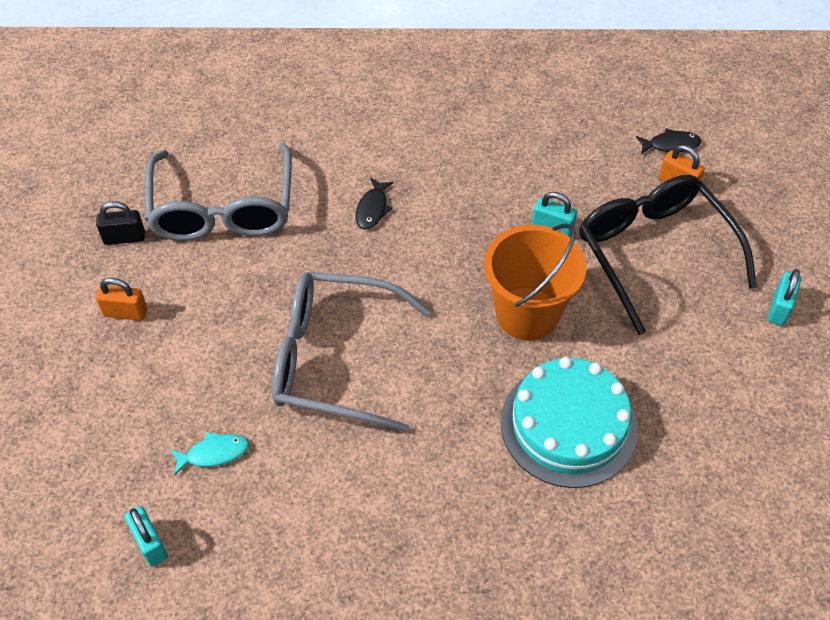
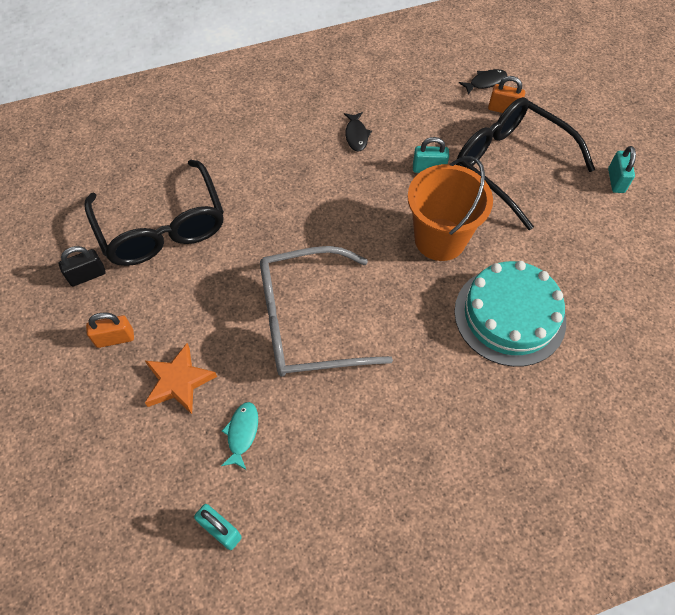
camera: 20 degrees left, 5 degrees up
(171, 378) = (178, 381): none -> orange star
(214, 453) = (242, 433): turquoise fish -> turquoise fish turned 45 degrees counterclockwise
(223, 208) = (162, 227): grey glasses -> black glasses
(372, 209) = (284, 192): black fish -> black fish (356, 135)

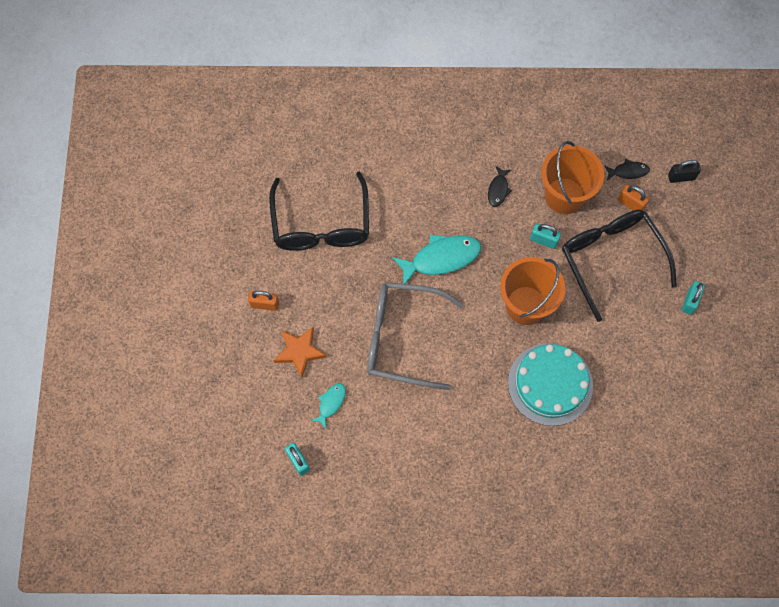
camera: 20 degrees right, 10 degrees up
(87, 275) = (257, 247): black padlock -> black padlock (681, 177)
(320, 220) = (441, 258): none -> turquoise fish
(430, 121) = (564, 196): none -> orange bucket

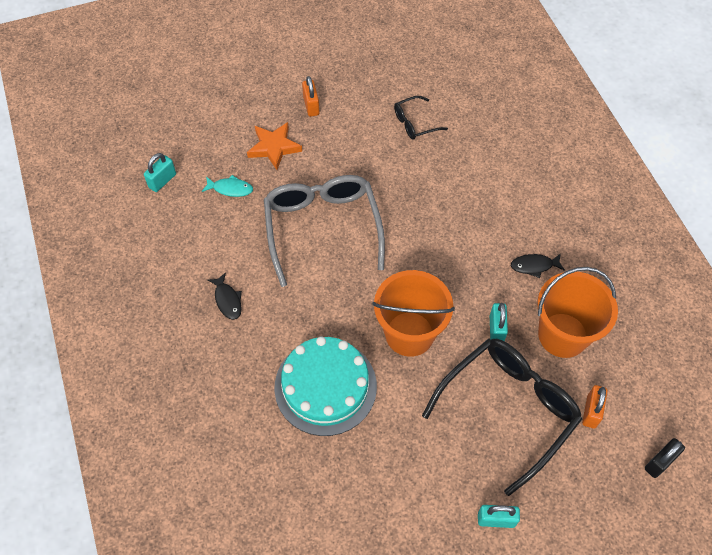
camera: 70 degrees right, 10 degrees down
(321, 224) = (414, 123): black glasses -> black glasses, size x0.46
(441, 258) = (427, 236): turquoise fish -> none
(628, 171) = (632, 397): black fish -> black fish (227, 300)
(681, 177) = (659, 462): black padlock -> black padlock turned 75 degrees clockwise

